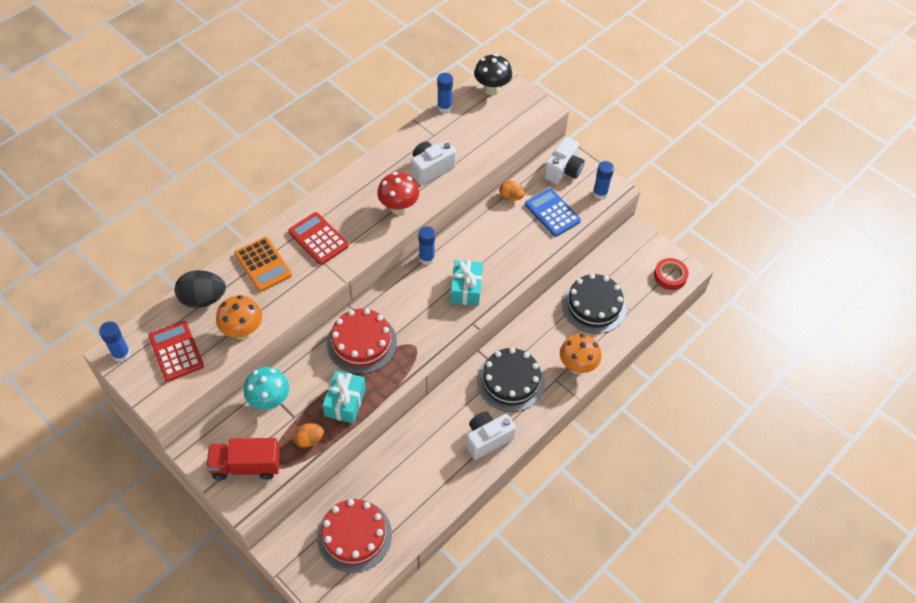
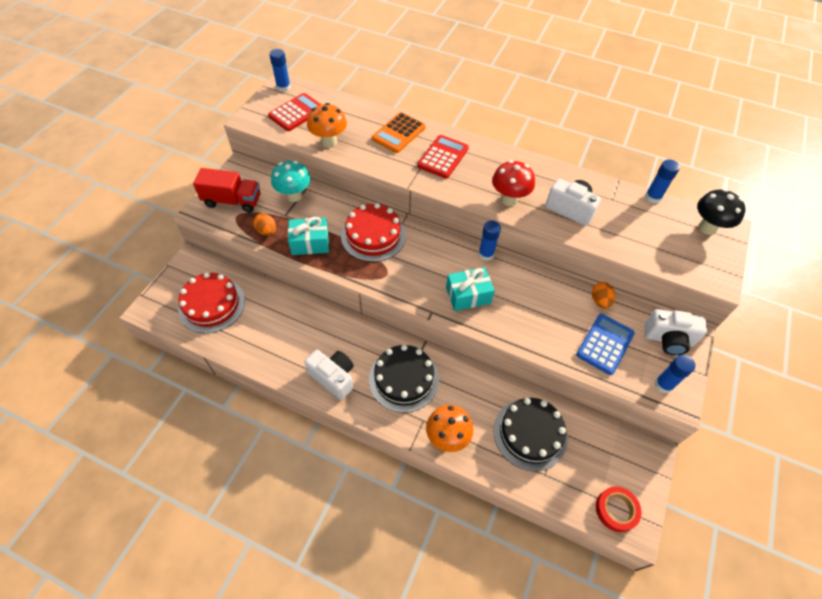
camera: 70 degrees right, 0 degrees up
(203, 299) = (349, 111): black egg -> none
(246, 466) = (232, 201): red truck -> red truck turned 120 degrees clockwise

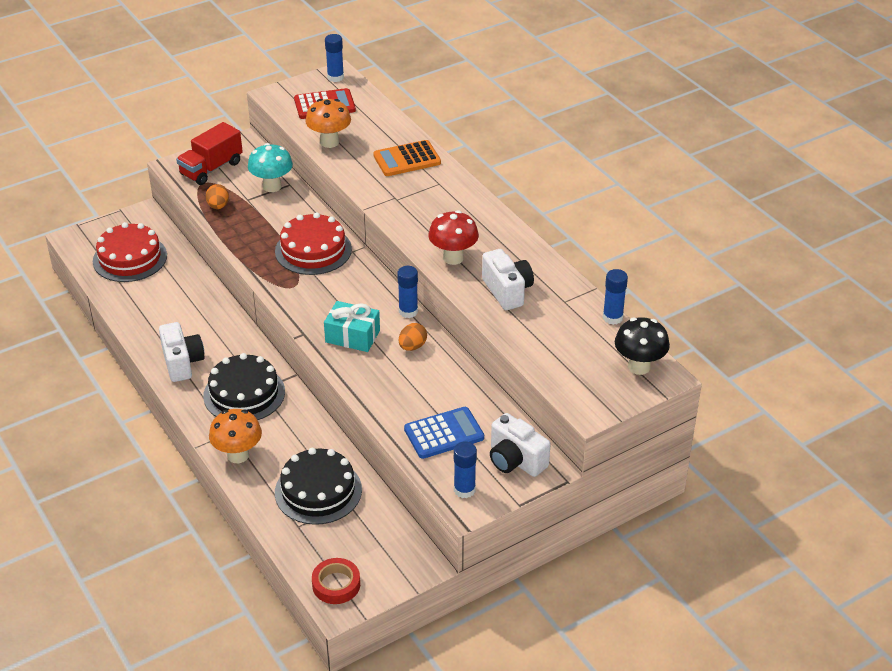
camera: 35 degrees right, 15 degrees down
(232, 201) = (211, 168): red truck -> red truck turned 90 degrees clockwise
(310, 243) = (248, 232): turquoise gift -> none
(443, 157) = (428, 197): red calculator -> none
(600, 301) = (481, 399): orange egg -> orange egg (412, 346)

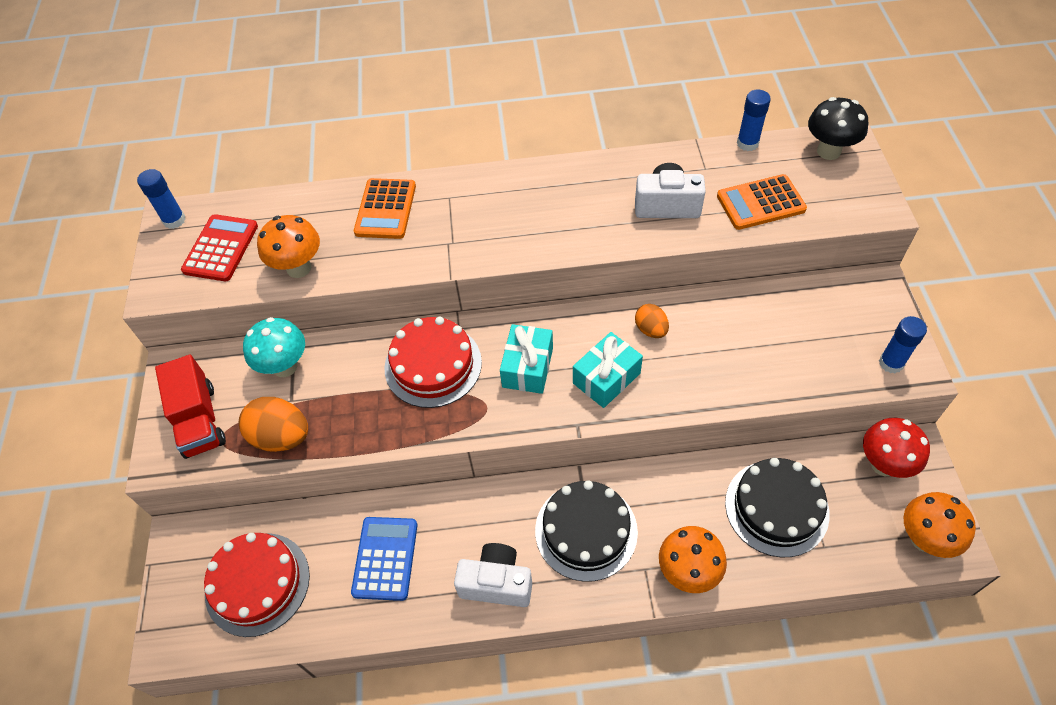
camera: 60 degrees left, 15 degrees up
(218, 206) = (281, 437): orange egg -> orange egg, size x1.67
(336, 584) = (924, 539): red tape -> orange mushroom
(338, 295) = (527, 367): none -> turquoise gift
(408, 311) = (591, 313): blue glue stick -> none
(444, 433) = (800, 350): blue calculator -> blue calculator (385, 558)
(453, 258) = (587, 229): red mushroom -> red mushroom (883, 464)
(515, 460) = (861, 306): white camera -> none
(546, 340) = (760, 203): none -> orange calculator

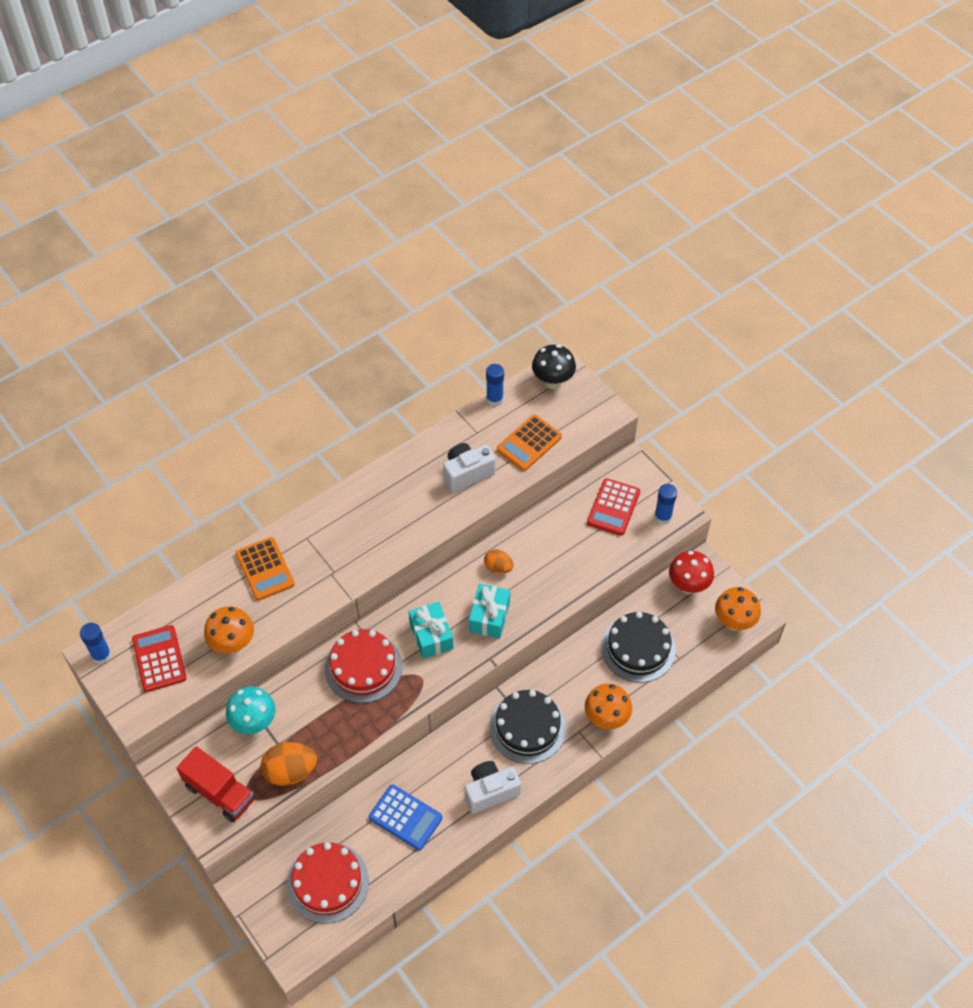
camera: 35 degrees left, 0 degrees up
(385, 558) = (405, 817): blue calculator -> blue calculator turned 150 degrees clockwise
(831, 325) = (613, 507): none -> red calculator

